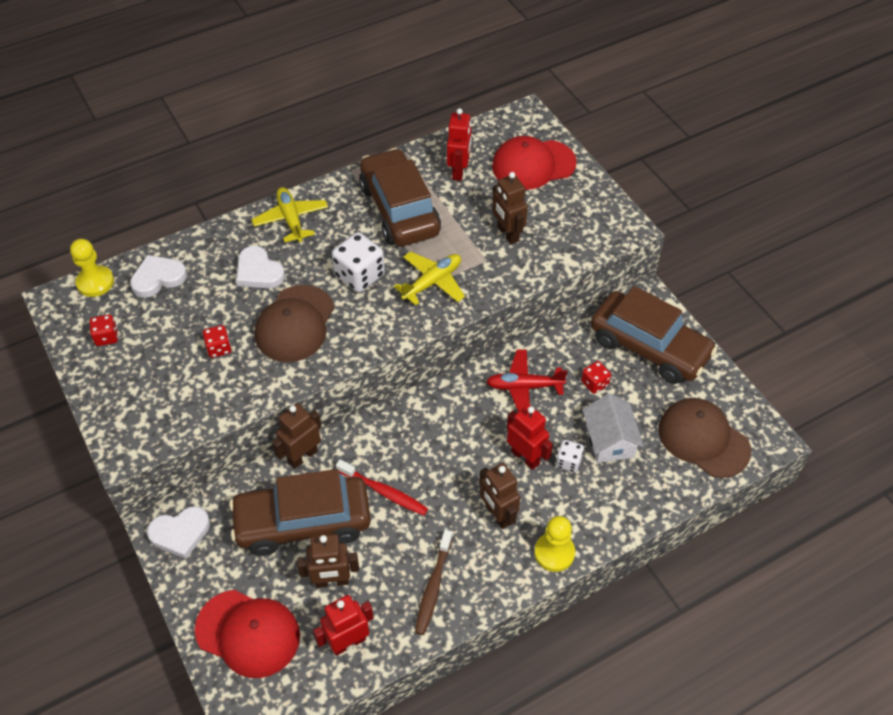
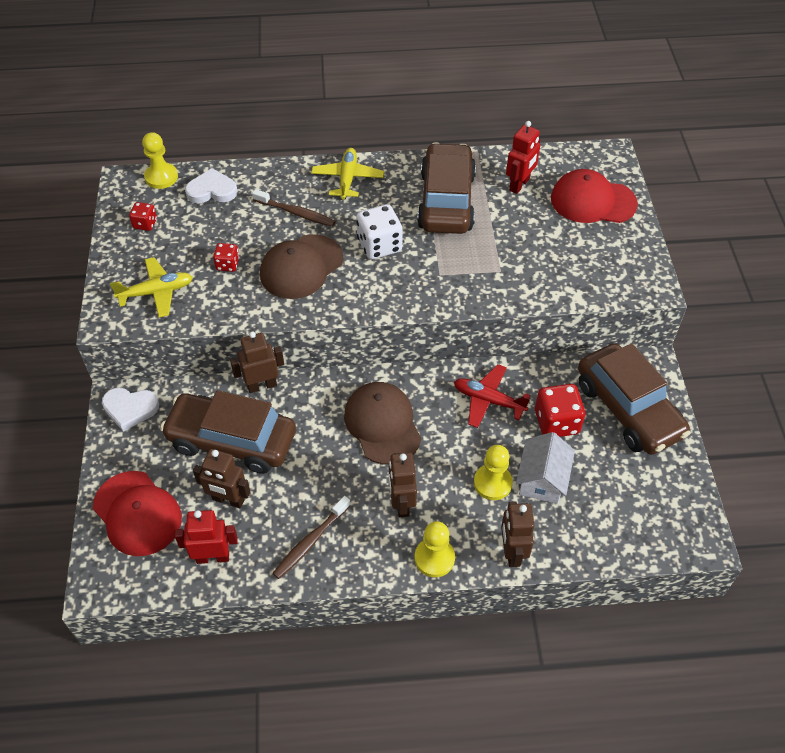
camera: 25 degrees right, 0 degrees up
(258, 271) = (296, 213): white heart -> brown toothbrush
(384, 491) = (313, 442): red toothbrush -> none
(432, 282) = (440, 273): yellow plane -> yellow plane (156, 292)
(507, 234) = (533, 254): brown robot -> brown robot (512, 552)
(525, 457) = (455, 463): red robot -> none
(568, 462) = (492, 483): white dice -> yellow pawn
(594, 383) = (556, 422): red dice -> red dice, size x1.81
(703, 439) = (635, 514): brown cap -> brown cap (382, 424)

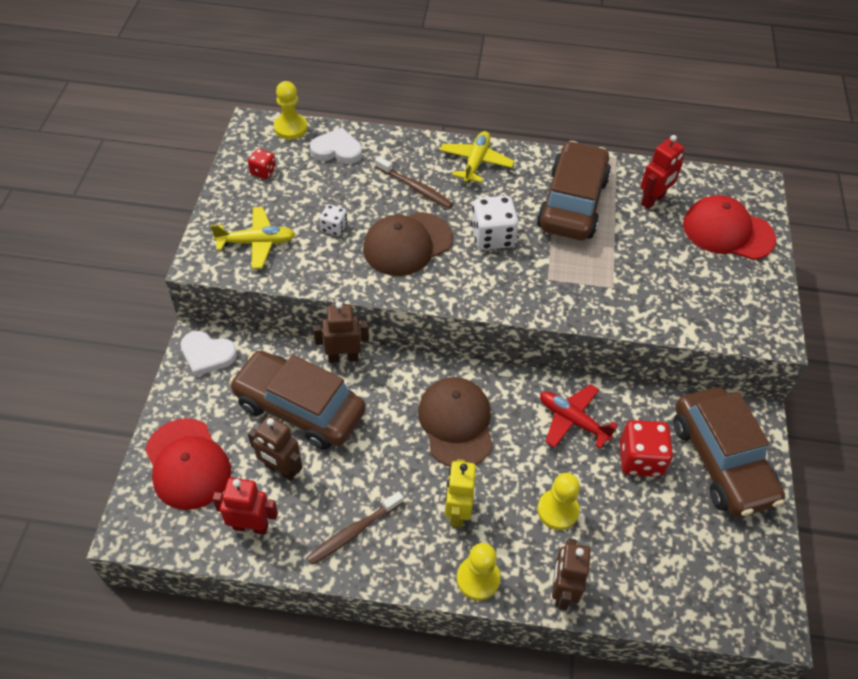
camera: 10 degrees right, 0 degrees up
(228, 264) = (334, 228): red dice -> white dice
(401, 503) = (457, 511): brown robot -> yellow robot
(542, 479) = (611, 517): white house -> none

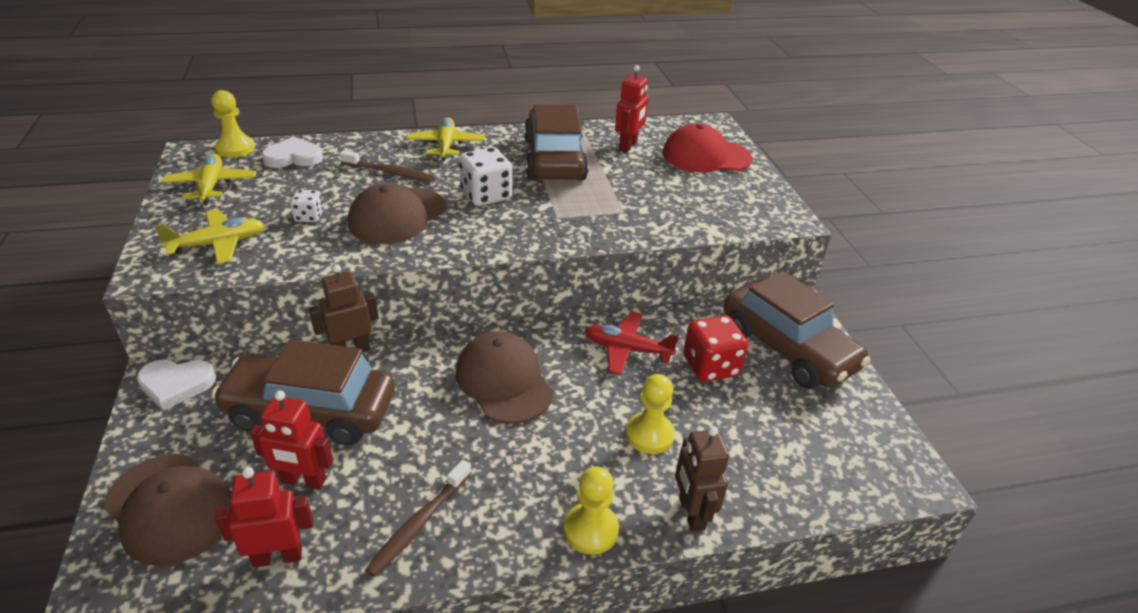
camera: 20 degrees left, 15 degrees down
(187, 464) = (170, 508): red cap -> brown cap
(263, 171) = (211, 185): red dice -> yellow plane
(281, 469) = (303, 481): brown robot -> red robot
(457, 511) = (538, 466): yellow robot -> none

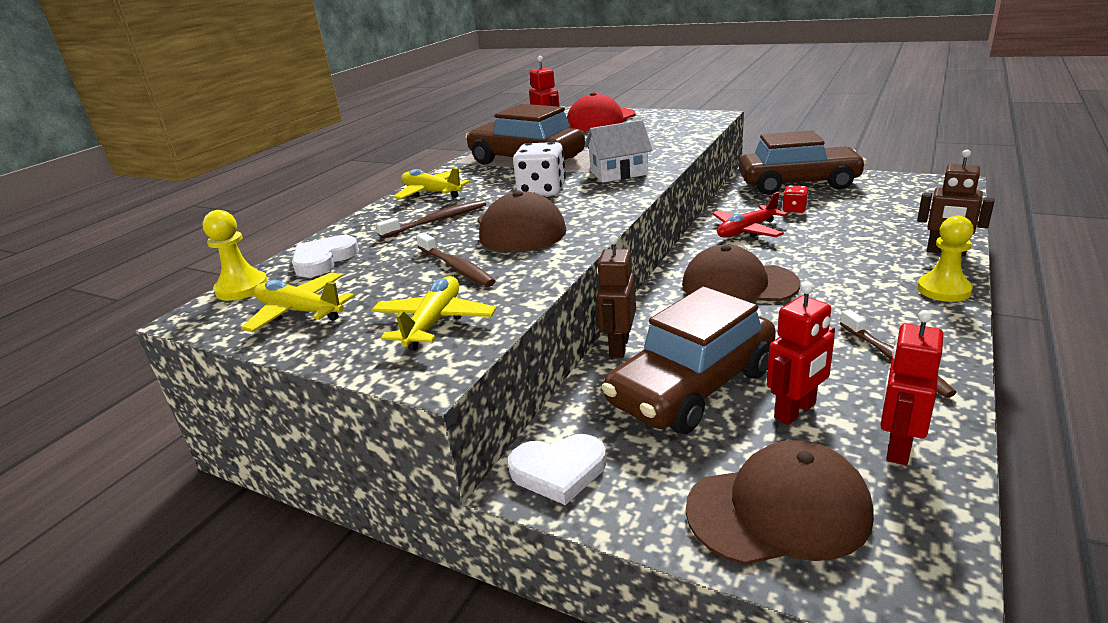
camera: 45 degrees left, 10 degrees down
(176, 384) = (559, 471): white heart -> white heart turned 45 degrees clockwise
(309, 217) = (456, 267): white dice -> brown toothbrush
(560, 219) = (618, 173): none -> white house
(649, 435) = (852, 246): yellow pawn -> none
(710, 366) = (794, 209): red dice -> red dice, size x0.55

